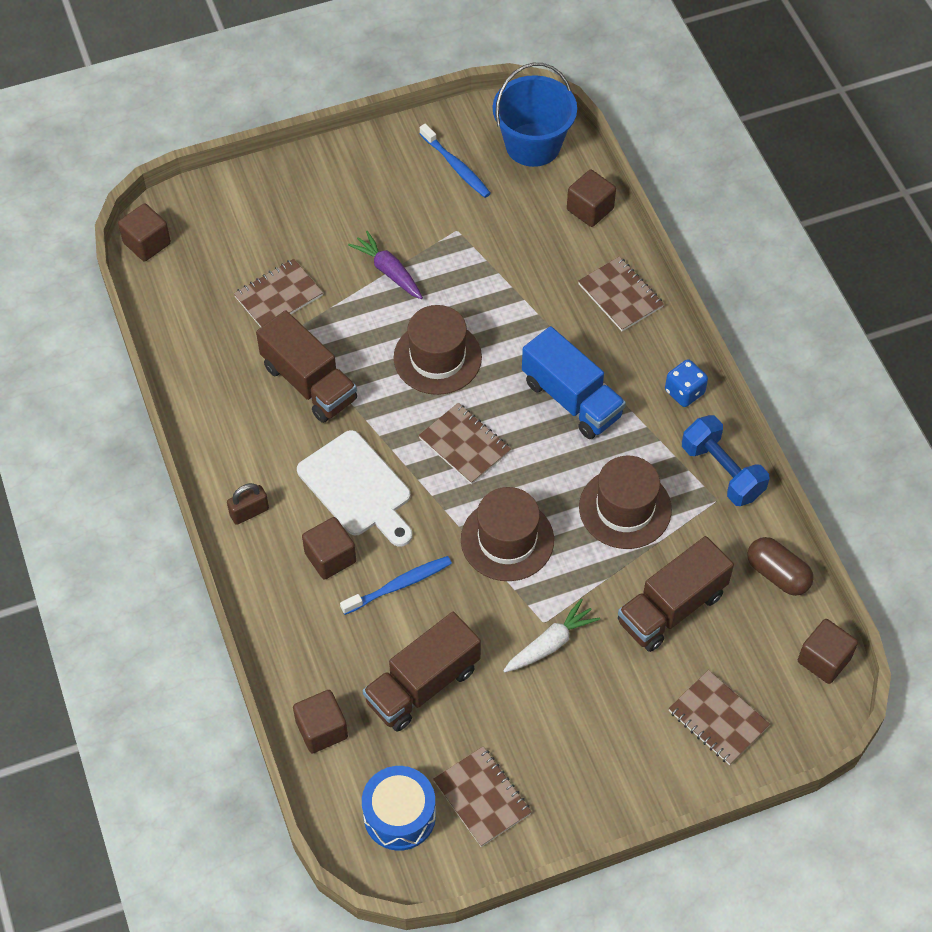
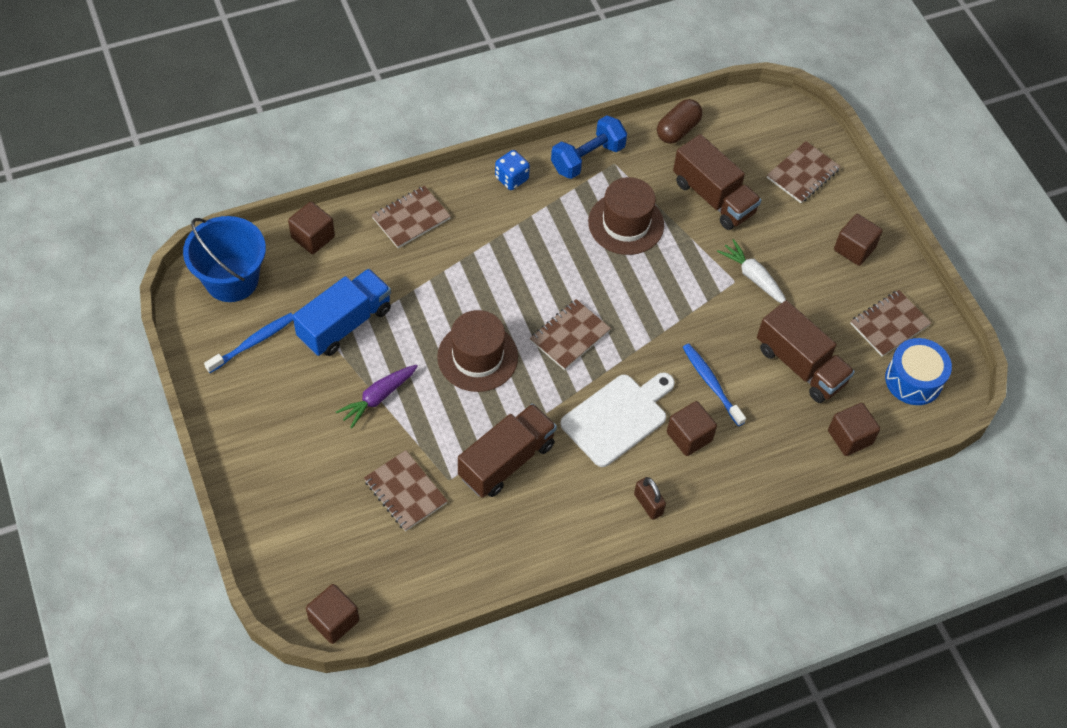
camera: 95 degrees left, 0 degrees up
(507, 540) = (661, 305): brown hat -> none
(571, 399) = (520, 257): blue truck -> blue truck (345, 323)
(824, 660) = (746, 108): brown cube -> brown cube (854, 249)

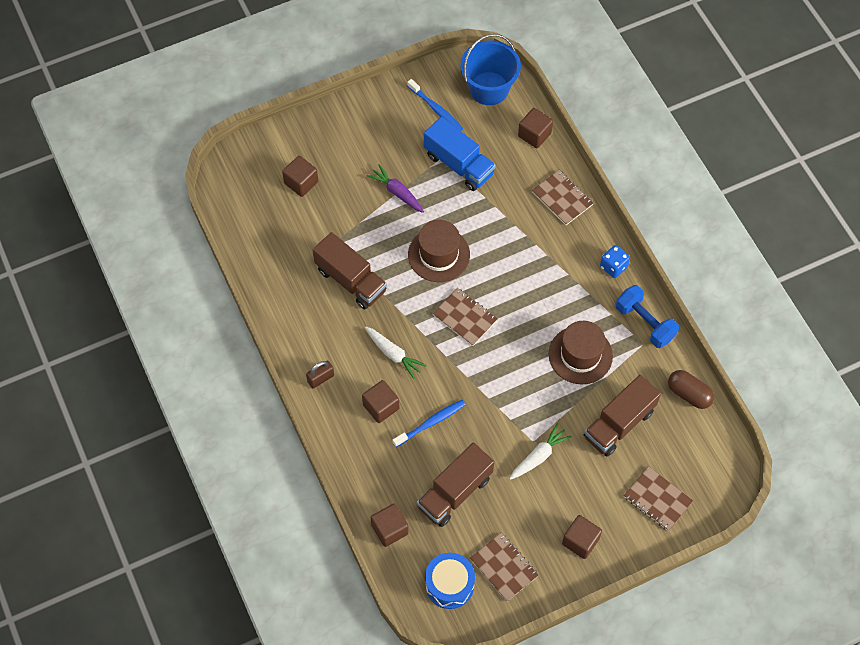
camera: 90 degrees right, 5 degrees up
(334, 620) = (222, 184): brown cube -> brown cube (301, 183)
(405, 492) = (321, 217): brown notebook -> none
(617, 417) = (394, 354): white cutting board -> white carrot

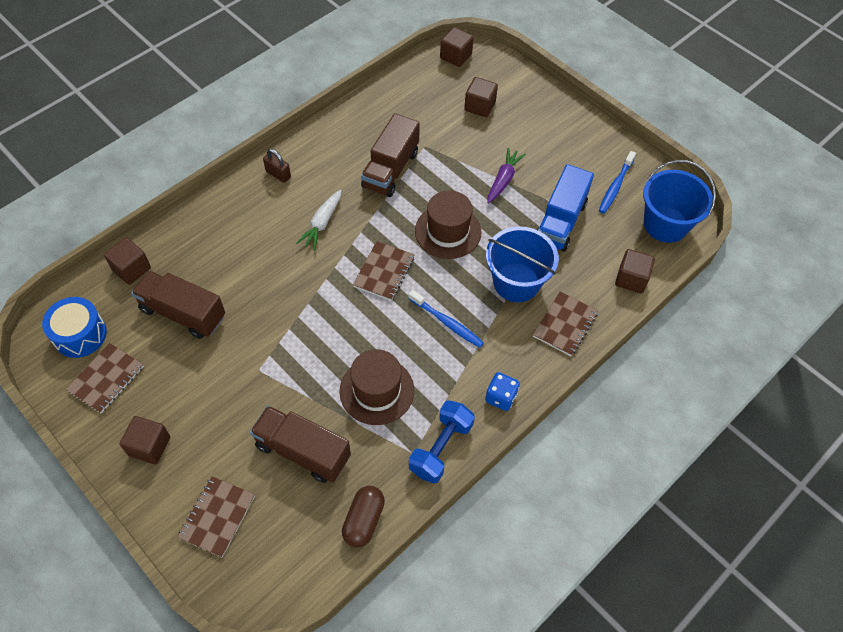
camera: 70 degrees right, 5 degrees down
(381, 407) = (262, 228): brown cube -> brown cube (455, 56)
(431, 423) = (255, 273): blue toothbrush -> blue toothbrush (447, 322)
(509, 219) = (516, 282): none -> blue bucket
(539, 456) = (243, 380): white carrot -> none

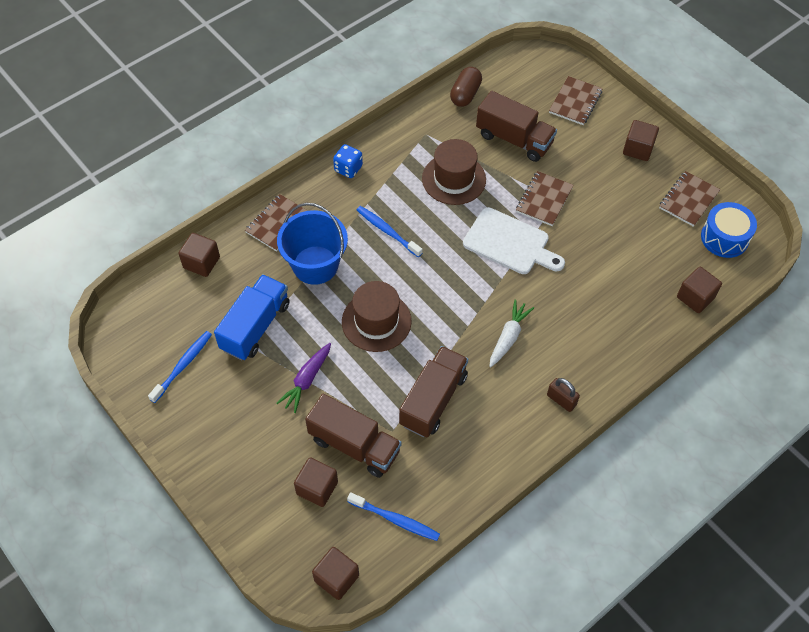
camera: 175 degrees left, 0 degrees up
(183, 313) = (634, 252): brown truck -> brown truck (354, 445)
(316, 316) = (510, 243): none -> white cutting board
(384, 272) = (444, 282): brown notebook -> brown notebook (544, 200)
(416, 90) = (395, 519): none -> blue toothbrush
(441, 448) = (403, 136): blue dumbbell -> none
(665, 224) = (145, 318): blue bucket -> none

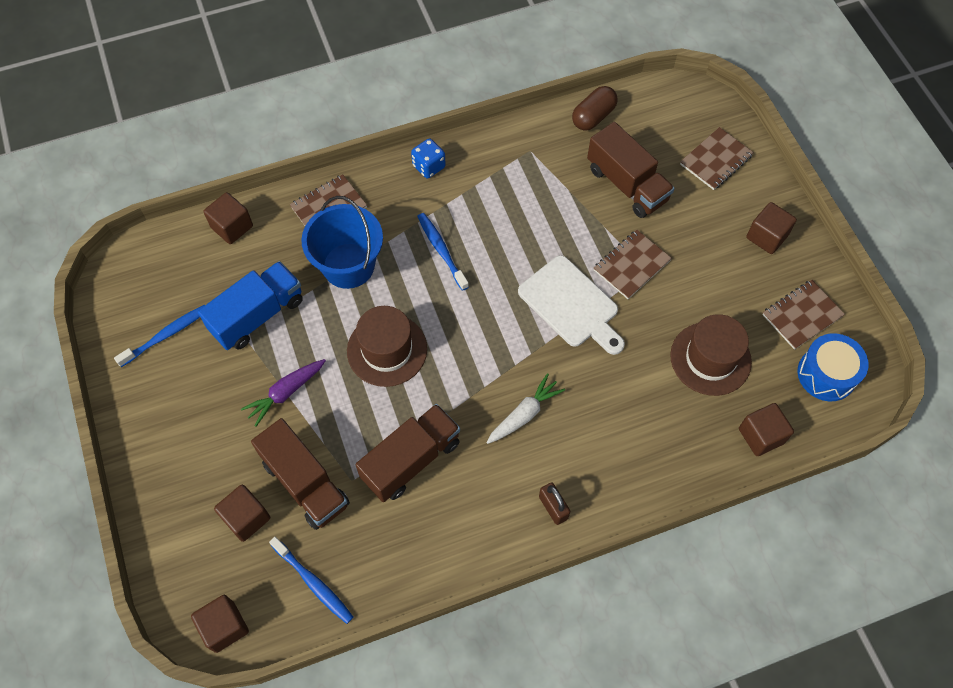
camera: 20 degrees right, 5 degrees up
(454, 179) = (539, 211): brown hat -> brown hat (710, 358)

